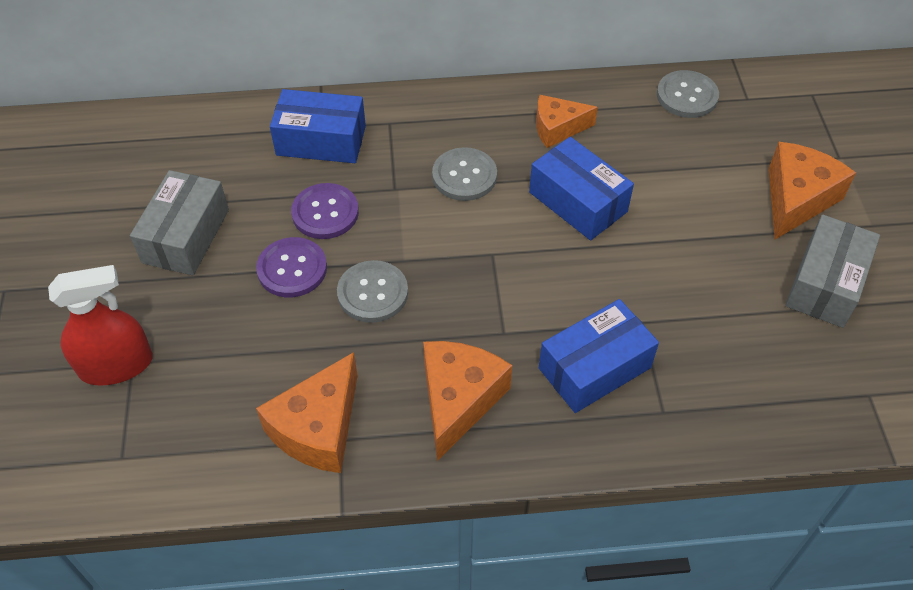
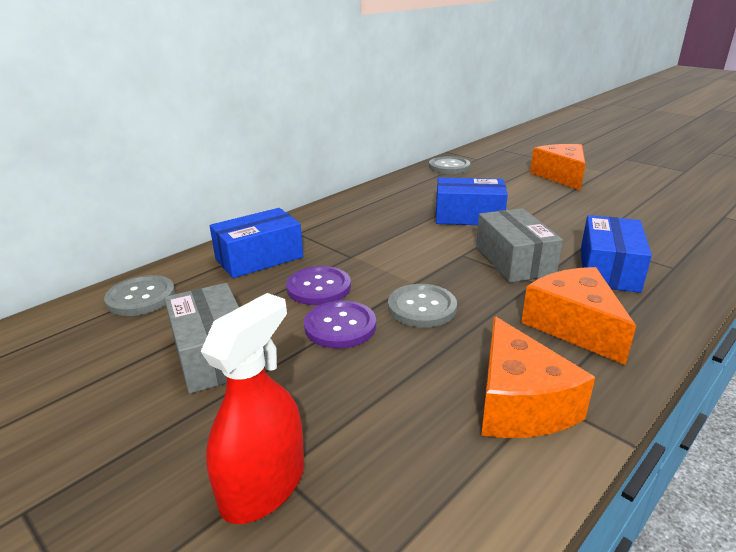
camera: 40 degrees left, 25 degrees down
(464, 176) = (386, 233): grey button -> grey button (141, 297)
(557, 128) = (406, 198): orange cheese -> none
(825, 284) = (629, 193): grey box -> grey box (514, 260)

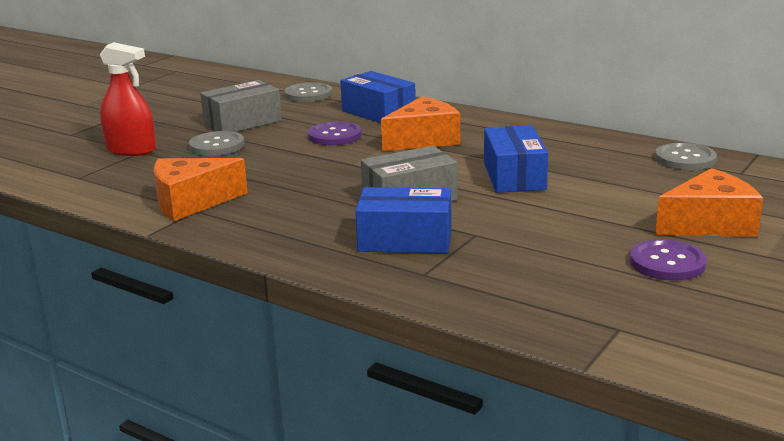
camera: 80 degrees right, 5 degrees down
(340, 326) = (279, 148): purple button -> purple button (667, 262)
(422, 307) = (311, 169): grey button -> grey button (217, 146)
(574, 326) = (290, 221): orange cheese -> orange cheese (424, 140)

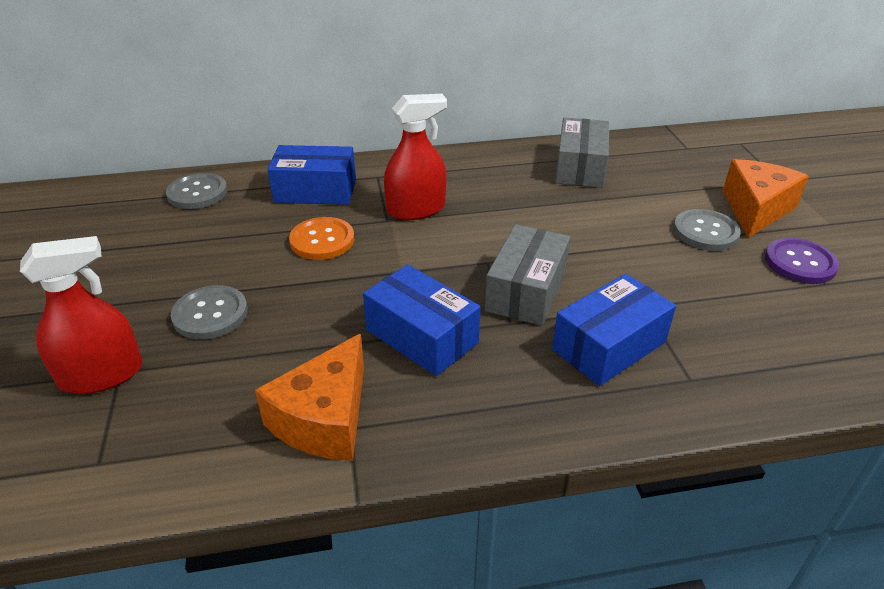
camera: 45 degrees left, 15 degrees up
(242, 122) = (184, 264): grey box -> grey box (580, 168)
(334, 136) = (322, 240): purple button -> orange button
(424, 140) = (416, 209): orange cheese -> red spray bottle
(514, 176) = (559, 221): blue box -> blue box (422, 336)
(685, 159) = (635, 148): grey button -> grey button (705, 232)

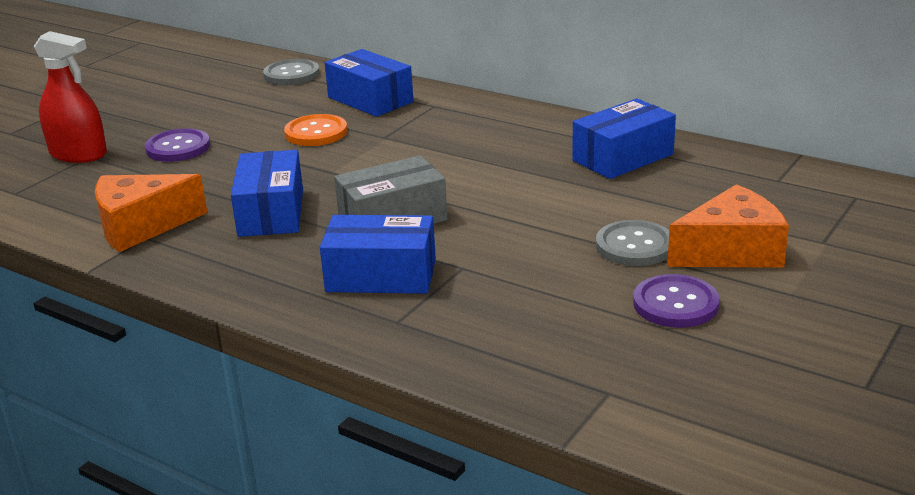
camera: 45 degrees right, 10 degrees down
(210, 314) = (178, 147): grey button -> purple button
(416, 209) = (418, 137): red spray bottle -> none
(580, 168) = (623, 157): grey box -> blue box

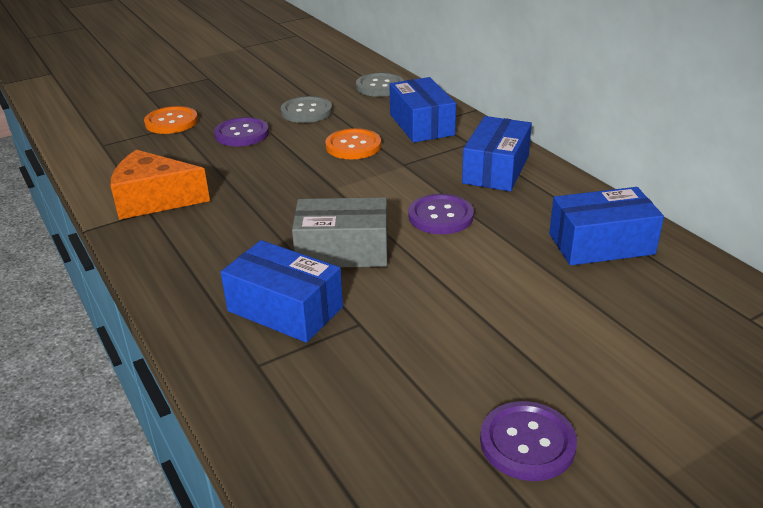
camera: 25 degrees right, 5 degrees up
(78, 154) = (171, 122): red spray bottle -> orange button
(271, 212) = (255, 215): blue box -> blue box (496, 169)
(461, 170) = (440, 216): none -> purple button
(634, 246) = (537, 353): grey button -> grey button (306, 111)
(731, 251) = (635, 395): orange cheese -> none

